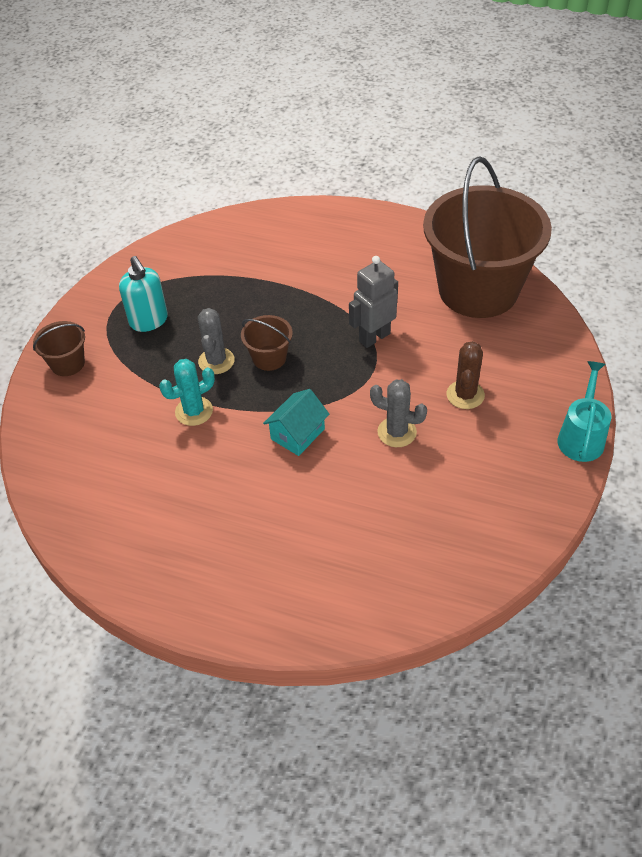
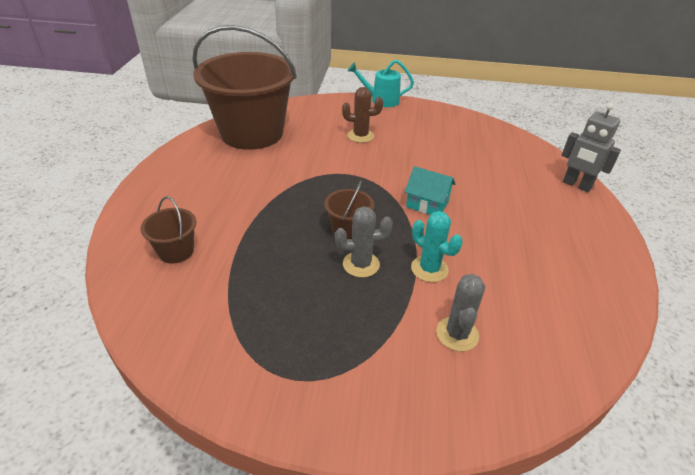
camera: 105 degrees left, 10 degrees down
(67, 363) = (401, 403): brown bucket -> brown bucket (176, 251)
(149, 321) = (311, 334): turquoise soap dispenser -> none
(374, 337) = (311, 175): grey robot -> grey robot (576, 185)
(397, 432) = (405, 160): grey cactus -> grey cactus (457, 334)

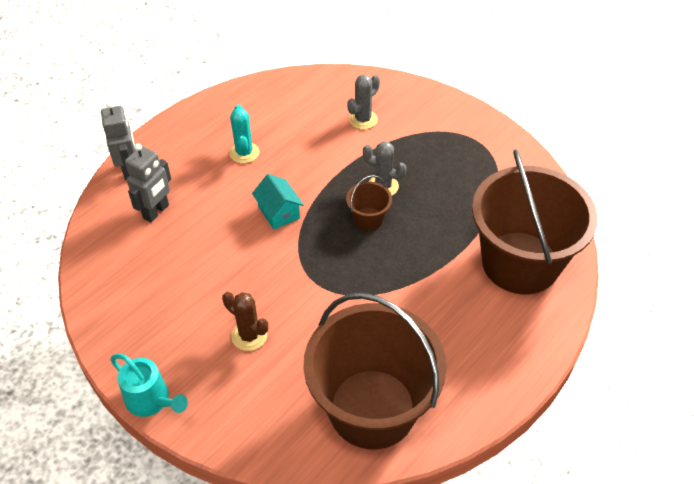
camera: 145 degrees left, 10 degrees up
(176, 251) = (520, 263): brown bucket -> brown bucket, size x2.47
(429, 269) = (337, 161): turquoise cactus -> turquoise cactus (244, 153)
(512, 169) = (156, 212): none -> grey robot

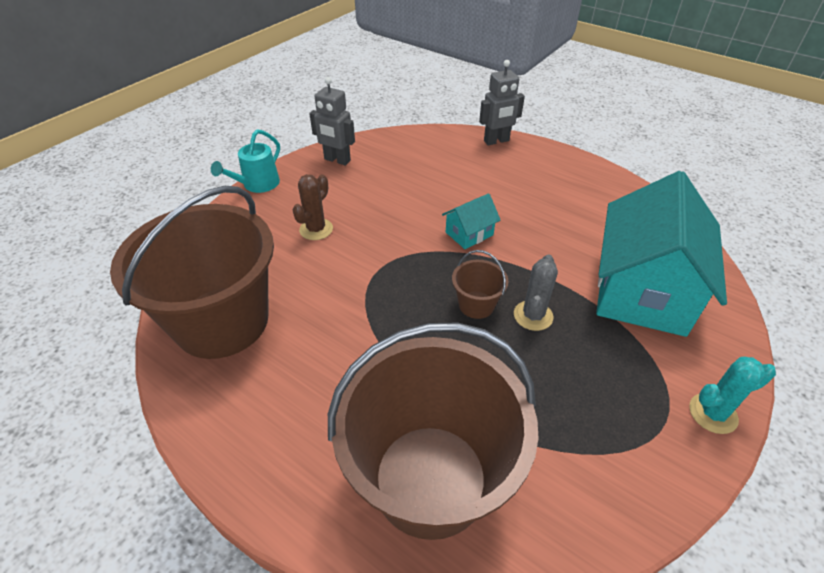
camera: 85 degrees right, 5 degrees down
(156, 212) = (452, 161): grey robot -> grey robot (337, 160)
(244, 153) = (544, 202): turquoise cactus -> turquoise cactus (713, 413)
(363, 119) = (642, 290): grey cactus -> turquoise house

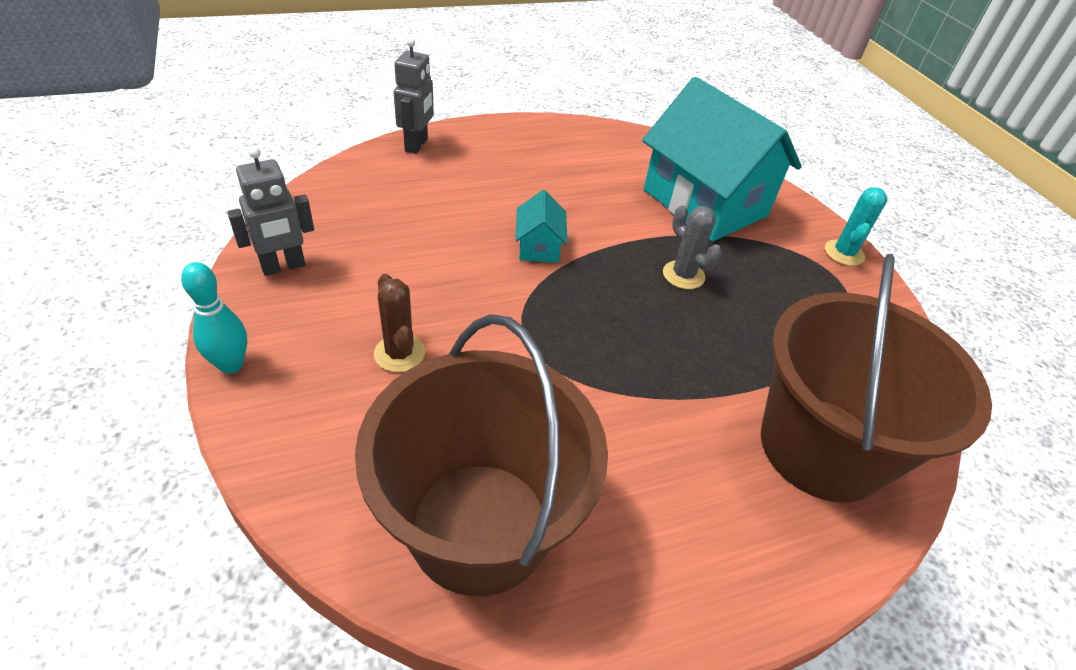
camera: 60 degrees left, 0 degrees up
(257, 185) = (231, 365): turquoise watering can -> turquoise bowling pin
(476, 305) = (640, 300): brown bucket -> none

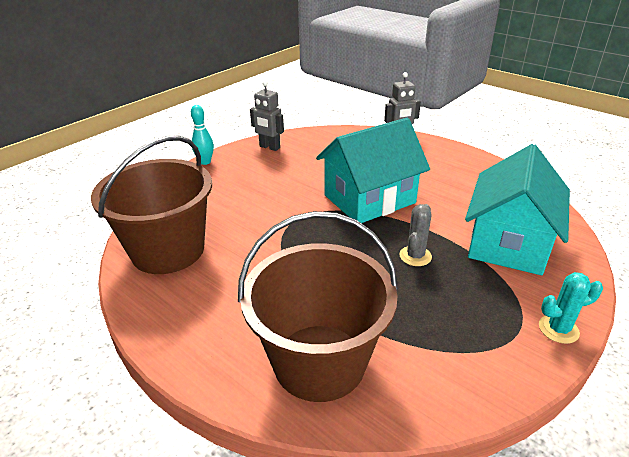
camera: 65 degrees right, 10 degrees down
(399, 353) = (248, 192): brown cactus -> none
(539, 247) = (369, 199): turquoise house -> turquoise house, size x2.37

